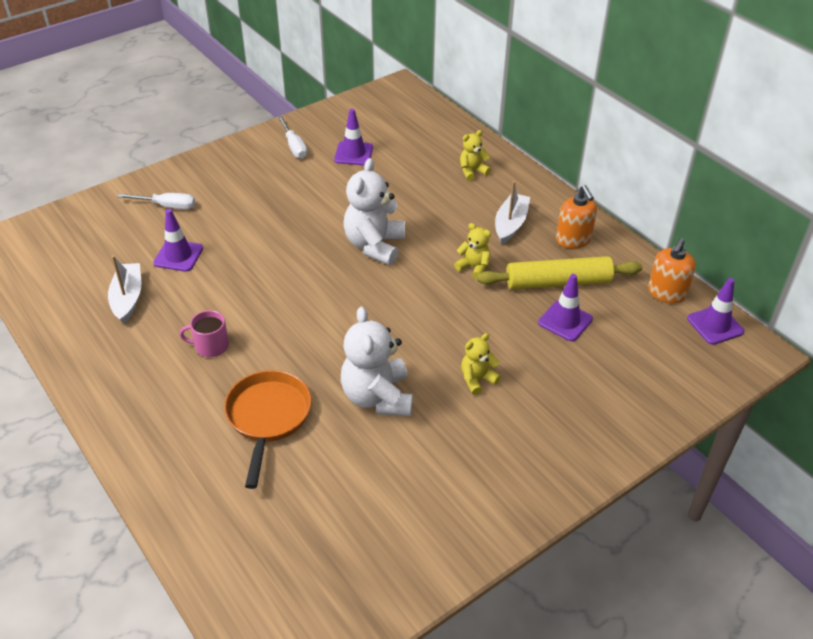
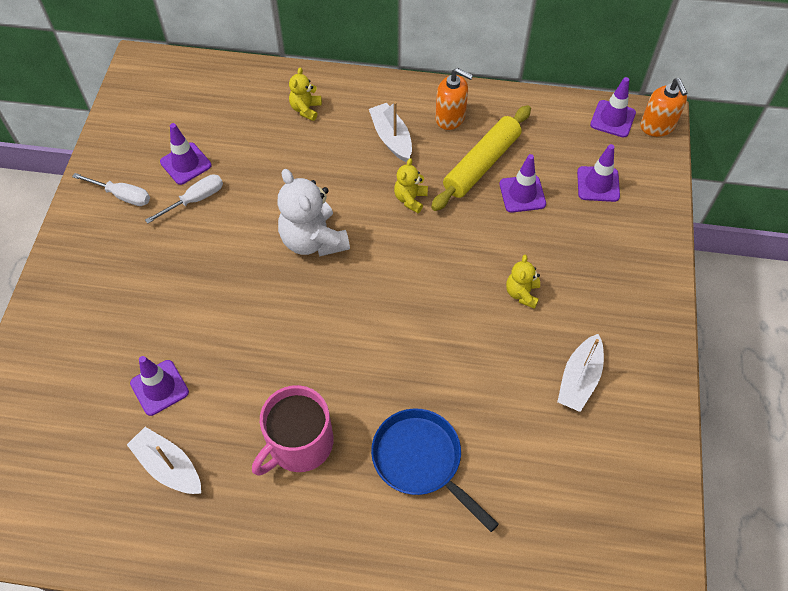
camera: 45 degrees left, 15 degrees up
(167, 206) = (81, 348): white screwdriver -> white screwdriver (195, 200)
(211, 346) = (299, 443): pink mug -> pink mug, size x1.79
(268, 418) = (421, 461): orange pan -> blue pan
(377, 397) = (475, 370): white teddy bear -> none
(445, 464) = (579, 379): none -> white boat
(474, 267) = (410, 199): yellow teddy bear -> yellow teddy bear turned 60 degrees counterclockwise
(639, 357) = (598, 184): none -> purple traffic cone
(666, 293) = (558, 116): orange soap dispenser -> orange soap dispenser (657, 126)

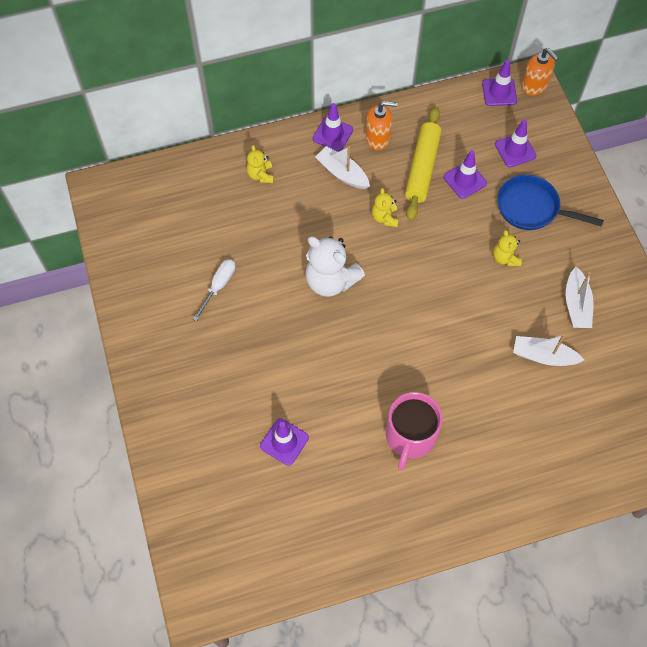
camera: 25 degrees left, 5 degrees up
(122, 195) = (157, 307): white screwdriver -> none
(168, 466) = (327, 494): white boat -> white boat (543, 356)
(185, 164) = (192, 259): purple traffic cone -> purple traffic cone (332, 134)
(421, 461) = (501, 410): blue pan -> blue pan (532, 208)

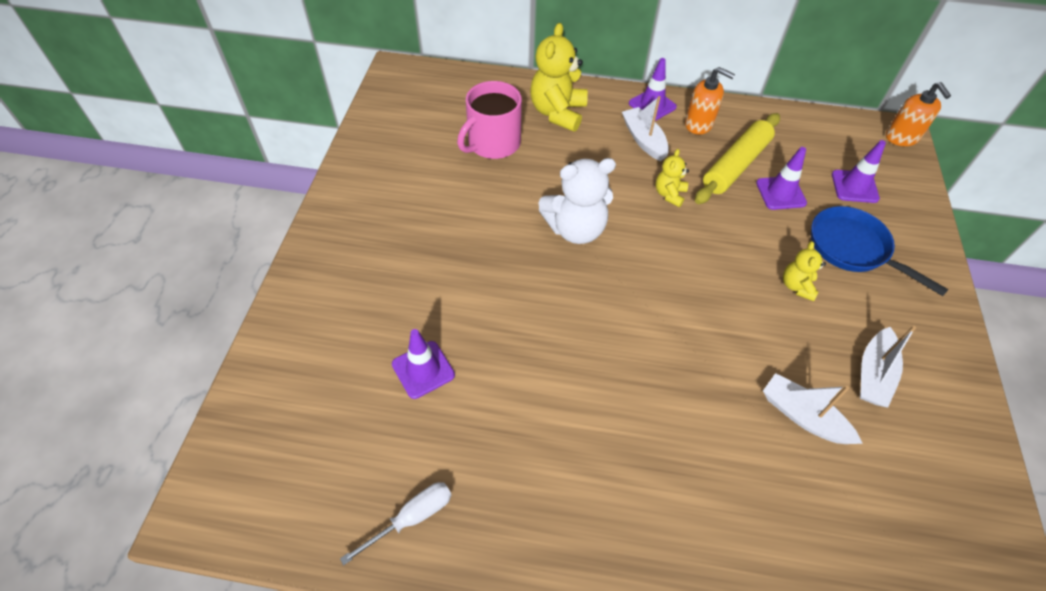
camera: 25 degrees right, 10 degrees down
(219, 286) = (454, 188): white screwdriver -> white screwdriver (412, 518)
(260, 175) = (558, 113): yellow teddy bear -> yellow teddy bear, size x1.90
(330, 280) = (575, 229): white teddy bear -> white teddy bear turned 75 degrees counterclockwise
(410, 436) = (578, 434): pink mug -> pink mug (493, 143)
(499, 92) = (857, 130): purple traffic cone -> none

